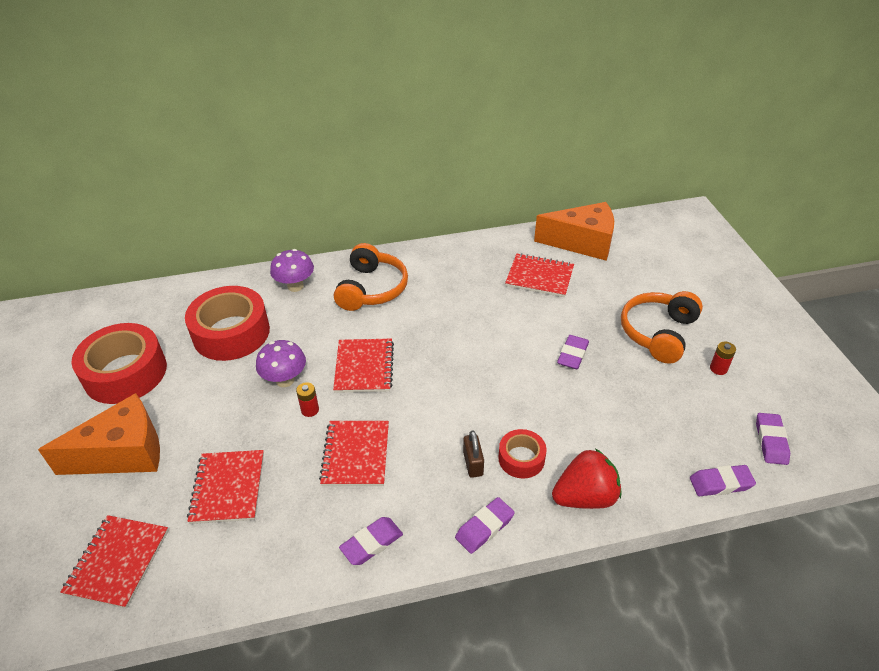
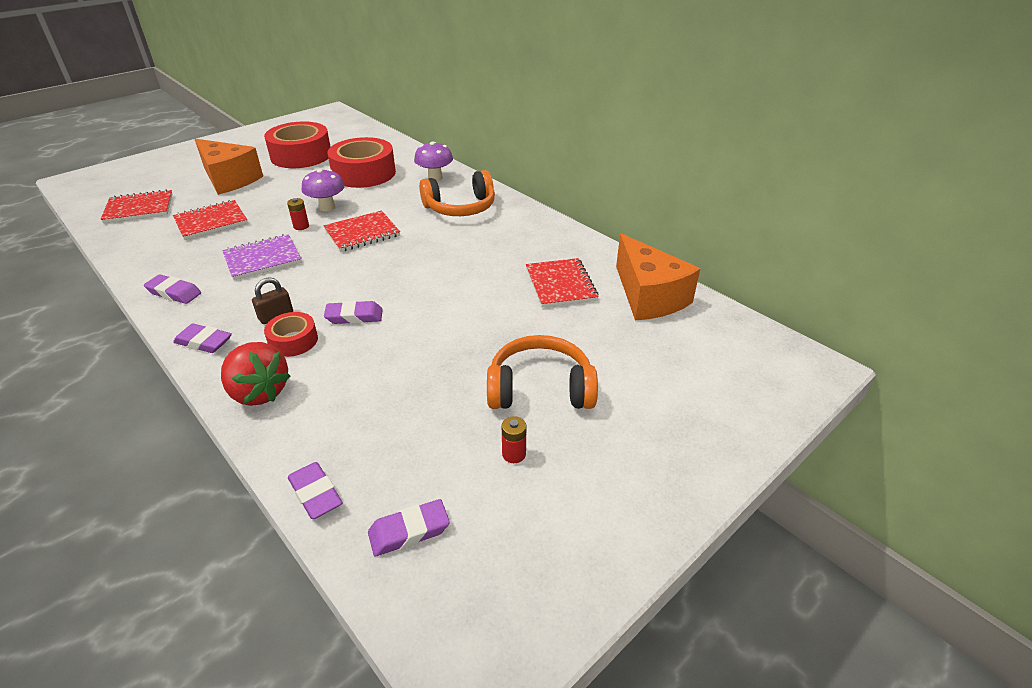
camera: 60 degrees right, 5 degrees down
(356, 455) = (263, 259): red notebook -> purple notebook
(572, 355) = (456, 335): purple eraser -> purple eraser (354, 316)

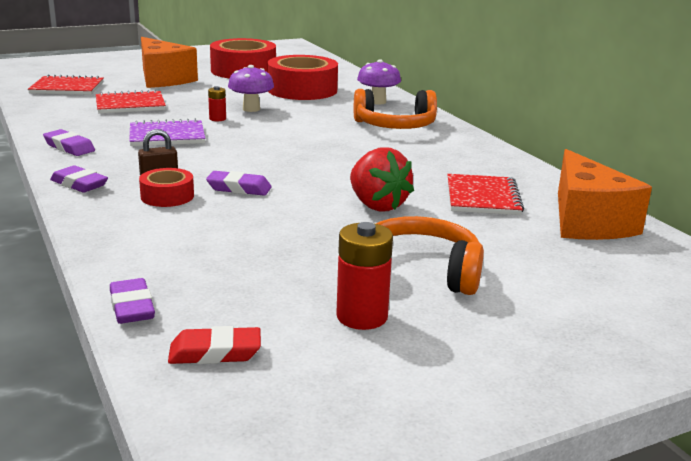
camera: 15 degrees right, 15 degrees down
(259, 392) = (114, 226): red strawberry -> red strawberry (377, 205)
(362, 233) = (278, 131): red notebook -> none
(409, 531) = (215, 352): purple eraser -> red eraser
(514, 454) = (362, 317): red battery -> red battery, size x1.80

